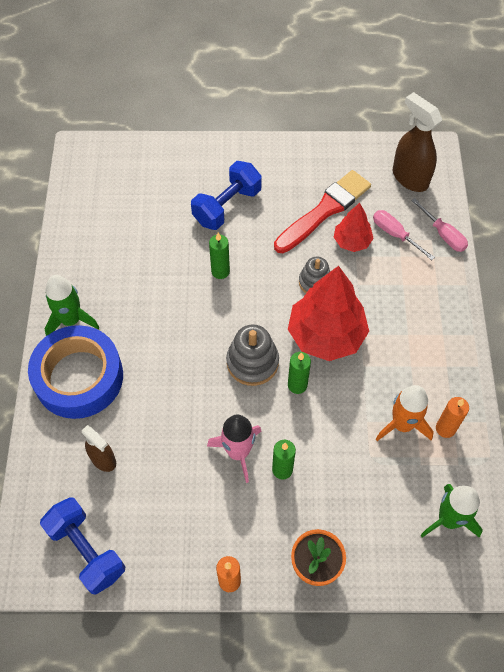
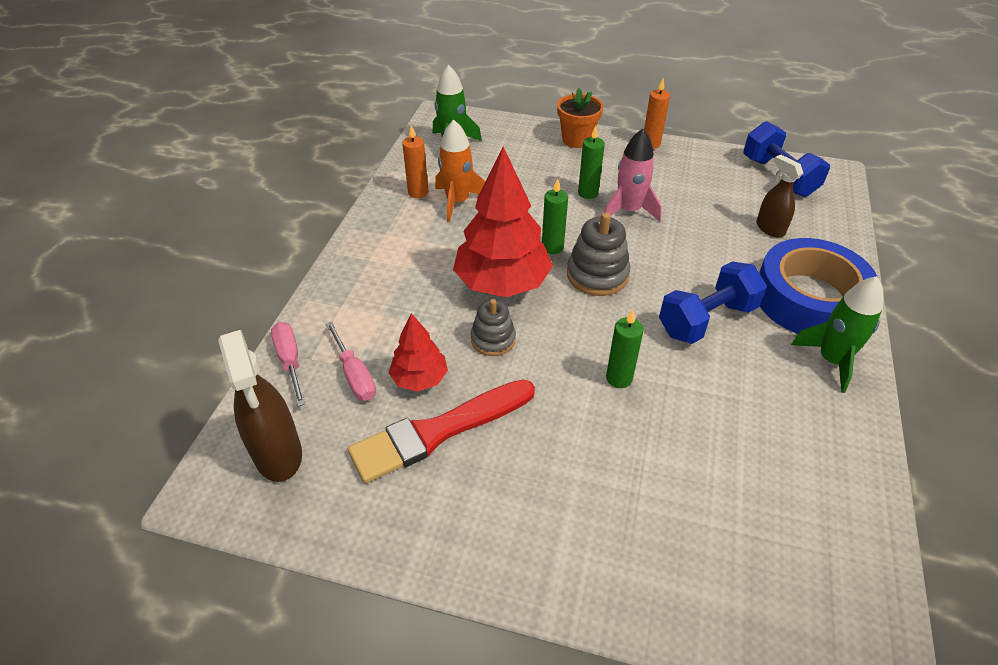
camera: 165 degrees left, 15 degrees down
(227, 206) = (591, 474): blue dumbbell -> blue dumbbell (707, 320)

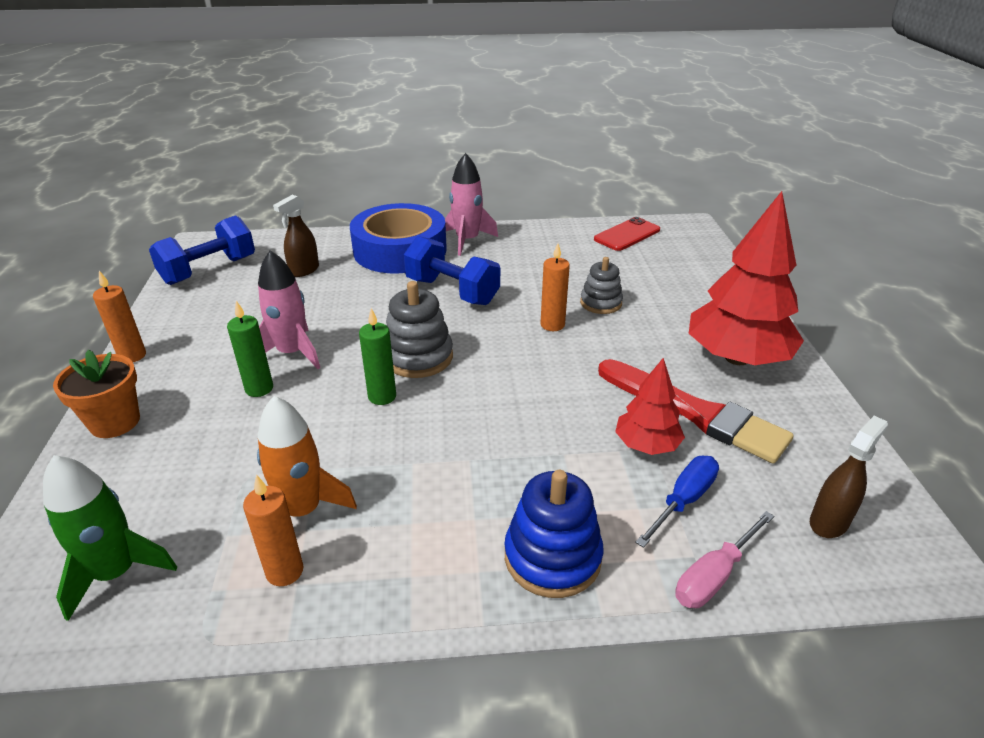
camera: 110 degrees left, 10 degrees down
(278, 454) = (829, 522): brown spray bottle -> brown spray bottle, size x0.62
(355, 375) = (683, 500): pink screwdriver -> blue screwdriver
(357, 292) = (552, 557): none -> blue stacking toy
(493, 339) = (556, 407): grey stacking toy -> grey stacking toy (601, 303)
(502, 283) = (464, 421): red tree -> red tree (736, 358)
(619, 378) = (552, 325): green candle -> orange candle
(831, 360) = (467, 240): green rocket -> pink rocket
(842, 550) = (627, 235): none -> red phone

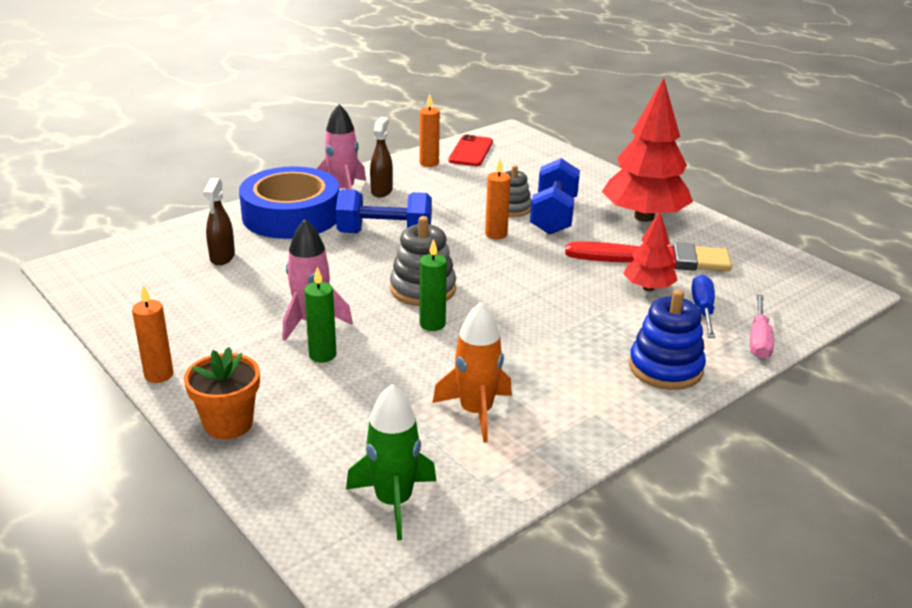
camera: 35 degrees left, 5 degrees down
(209, 270) = (119, 285): blue dumbbell -> blue dumbbell (553, 216)
(285, 571) = (513, 447): orange candle -> orange candle (429, 163)
(829, 522) = (786, 290): brown spray bottle -> brown spray bottle (381, 191)

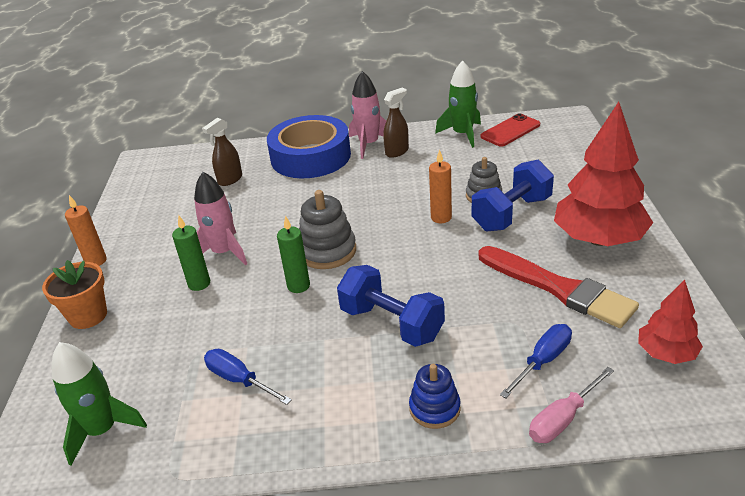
camera: 40 degrees right, 5 degrees up
(384, 234) = (356, 192): blue dumbbell -> blue dumbbell (391, 323)
(429, 163) = (462, 134): orange candle -> green rocket
(476, 412) = (239, 380): orange rocket -> blue screwdriver
(648, 288) = (515, 317): red tree -> red tree (666, 353)
(665, 368) = (434, 408): blue stacking toy -> blue stacking toy, size x0.67

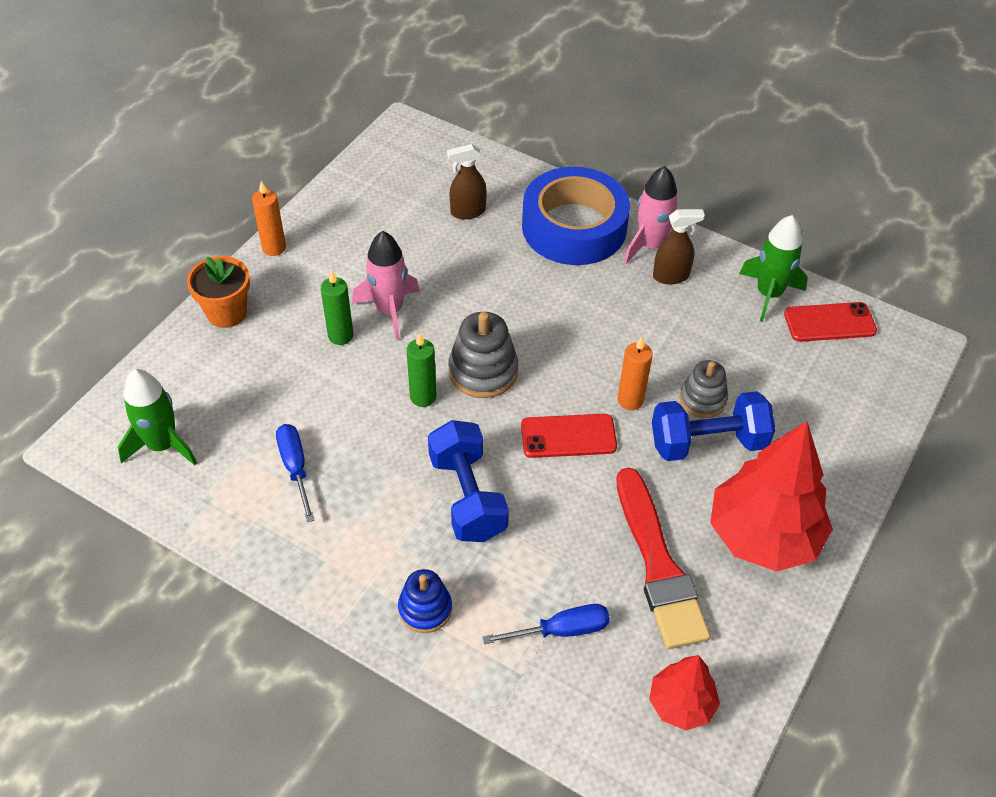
camera: 30 degrees right, 15 degrees up
(423, 255) = (568, 436): none -> red phone
(563, 419) = (520, 696): pink screwdriver -> none

